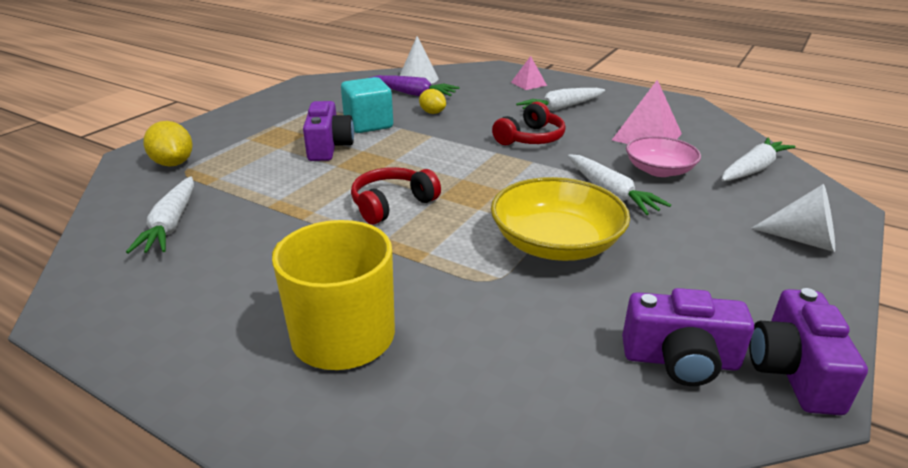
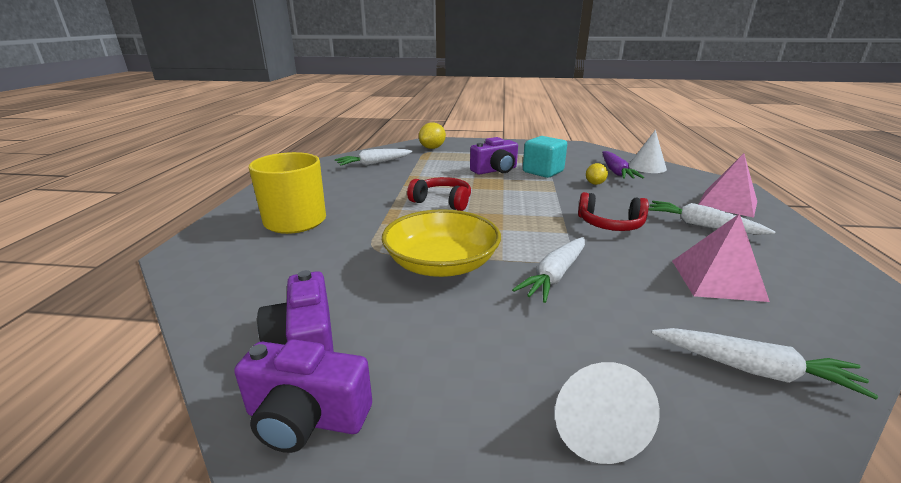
camera: 65 degrees right, 5 degrees down
(528, 83) = (727, 203): pink pyramid -> pink pyramid, size x1.72
(659, 170) = (642, 297): pink bowl -> none
(793, 371) = (306, 418): purple camera -> purple camera turned 150 degrees counterclockwise

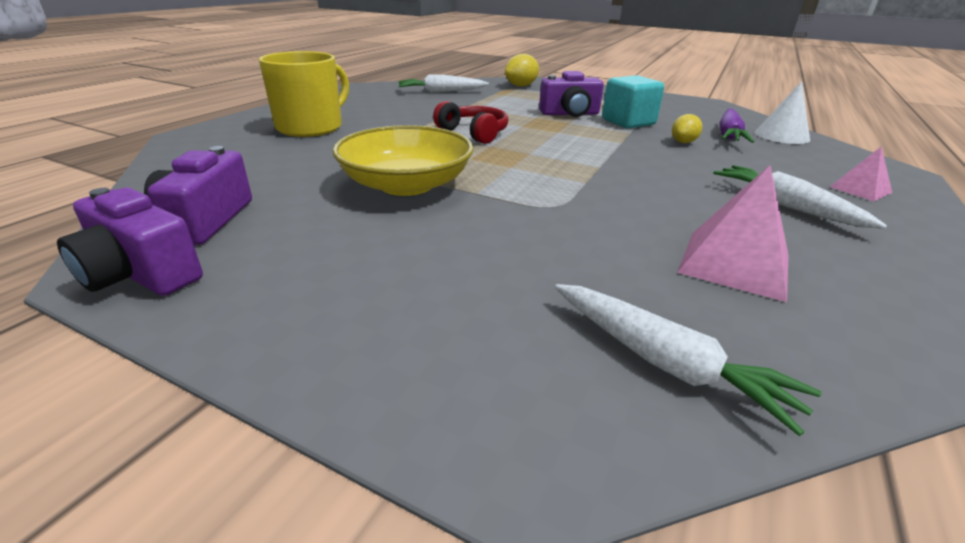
camera: 20 degrees right, 5 degrees up
(555, 275) = (519, 218): white carrot -> none
(594, 426) = (392, 357): white cone -> none
(610, 224) = (652, 183): red headphones -> none
(727, 203) = (860, 189): pink pyramid -> pink pyramid, size x0.58

